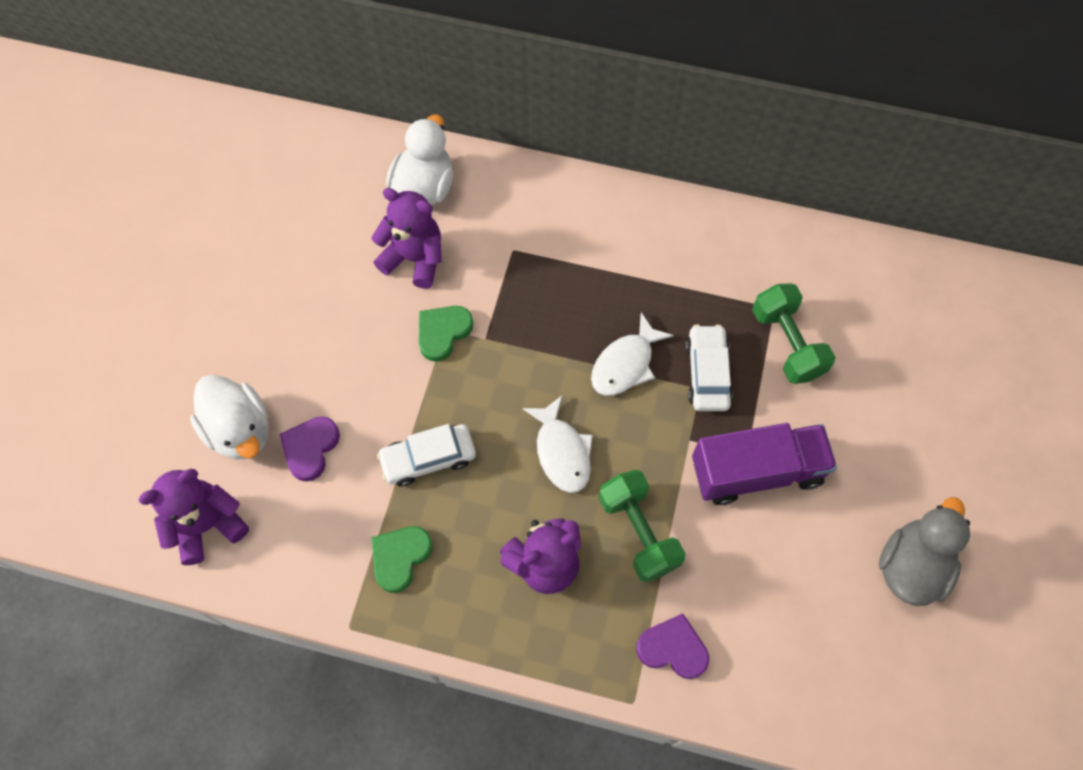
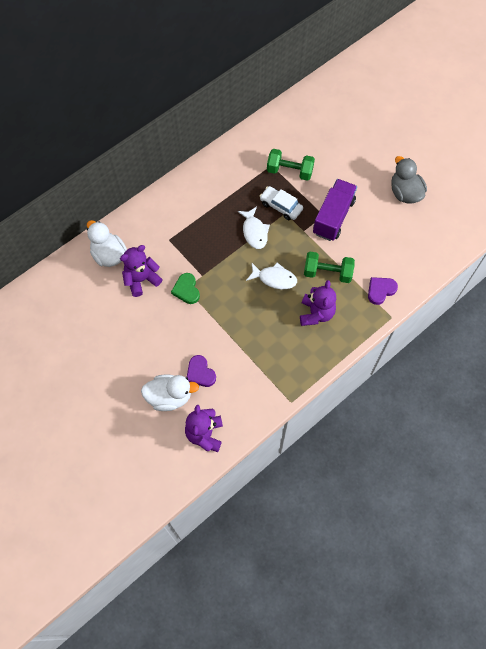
camera: 55 degrees left, 0 degrees up
(400, 557) = (275, 365): green heart -> none
(428, 458) = (240, 329): white car -> none

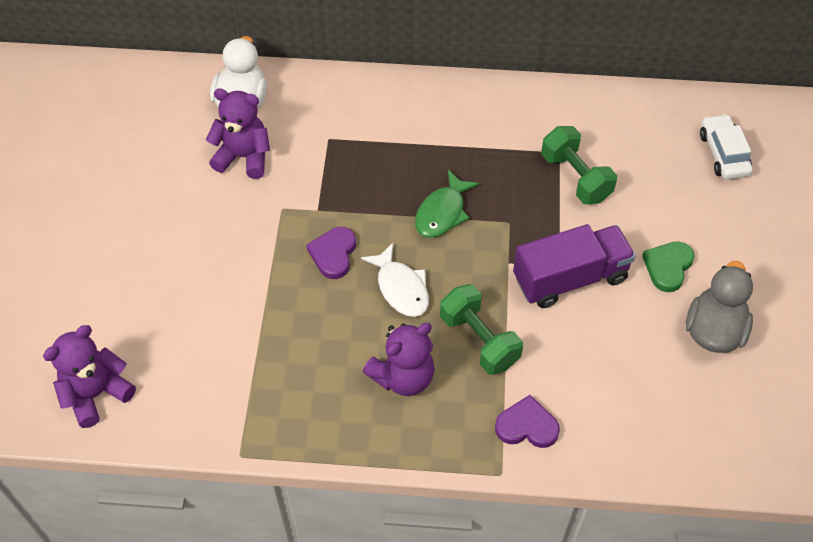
camera: 45 degrees right, 10 degrees down
(169, 397) = (112, 313): white duck -> none
(186, 290) = (280, 211): green heart -> green heart (668, 267)
(200, 373) = (179, 318): purple heart -> purple heart (333, 254)
(254, 232) = (442, 212): white fish -> green fish
(281, 206) = (513, 209): white car -> white car (723, 153)

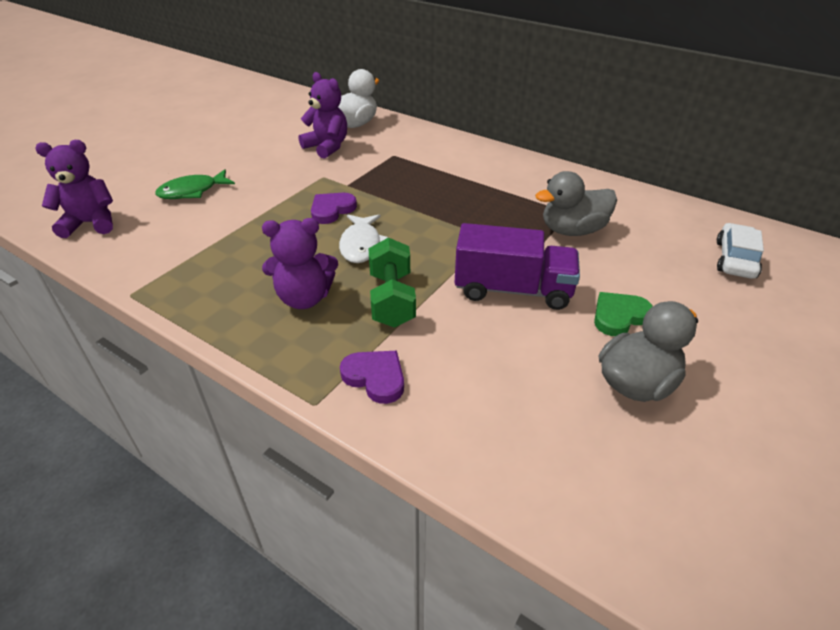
camera: 30 degrees right, 15 degrees down
(442, 212) = (438, 215): green fish -> green fish (192, 191)
(575, 177) = (572, 230): green dumbbell -> grey duck

